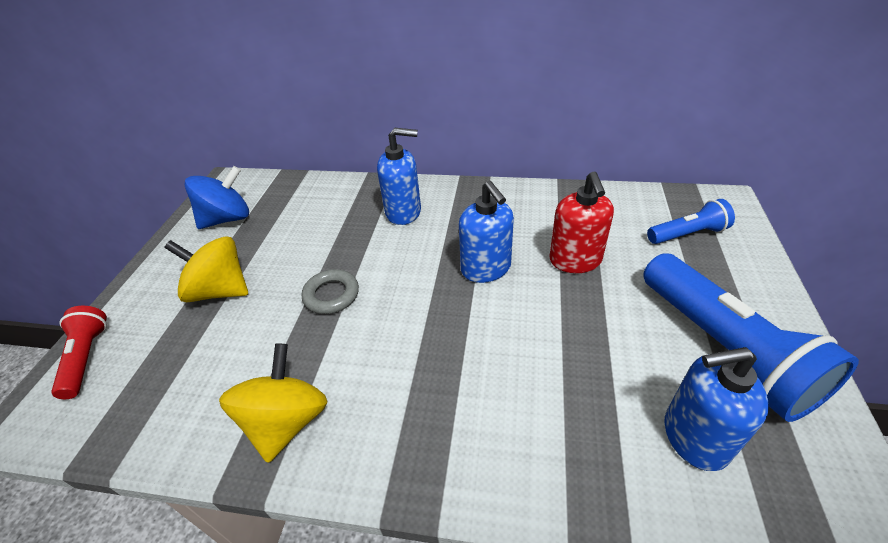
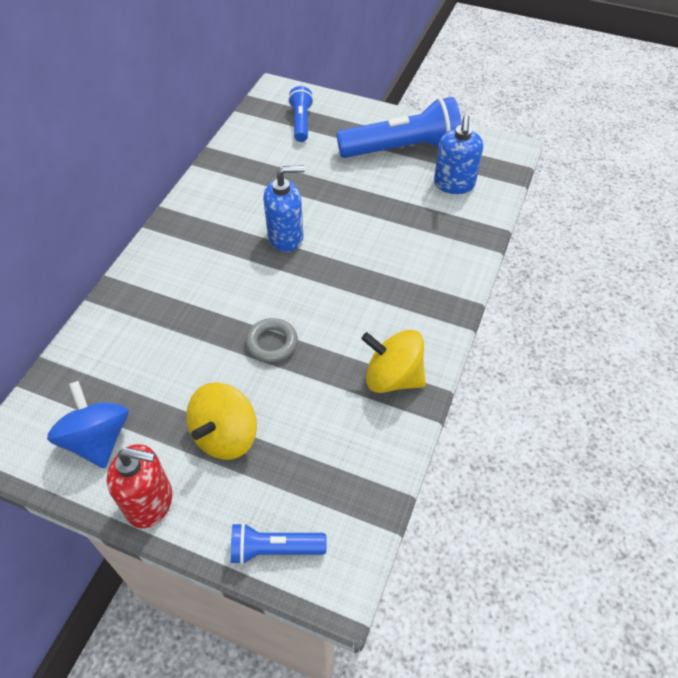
camera: 80 degrees left, 10 degrees up
(86, 358) = (274, 549): red flashlight -> blue flashlight
(403, 212) = (180, 278): blue soap dispenser -> none
(575, 260) = (300, 186): red soap dispenser -> red soap dispenser (150, 502)

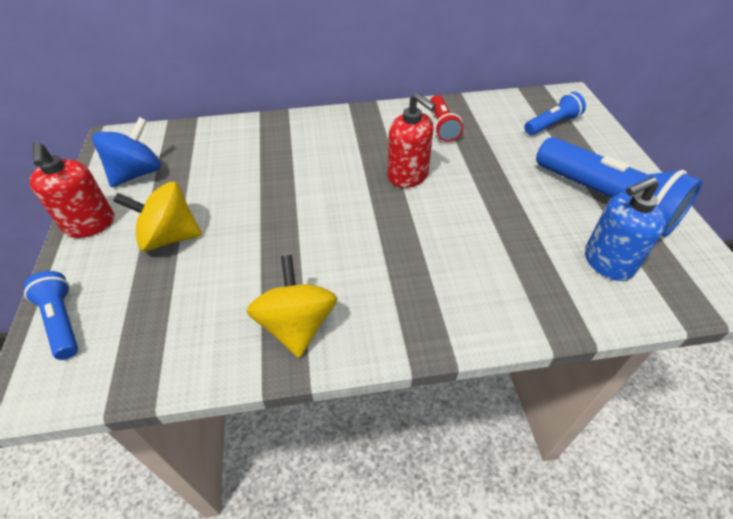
camera: 60 degrees right, 5 degrees down
(242, 183) = (442, 126): none -> red flashlight
(272, 343) = (282, 221): grey ring -> none
(286, 237) = (408, 176): blue soap dispenser -> red soap dispenser

